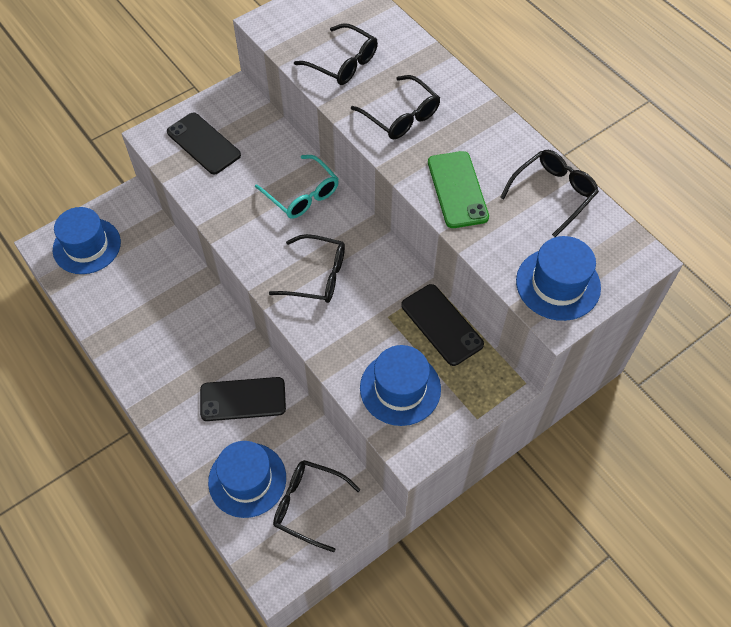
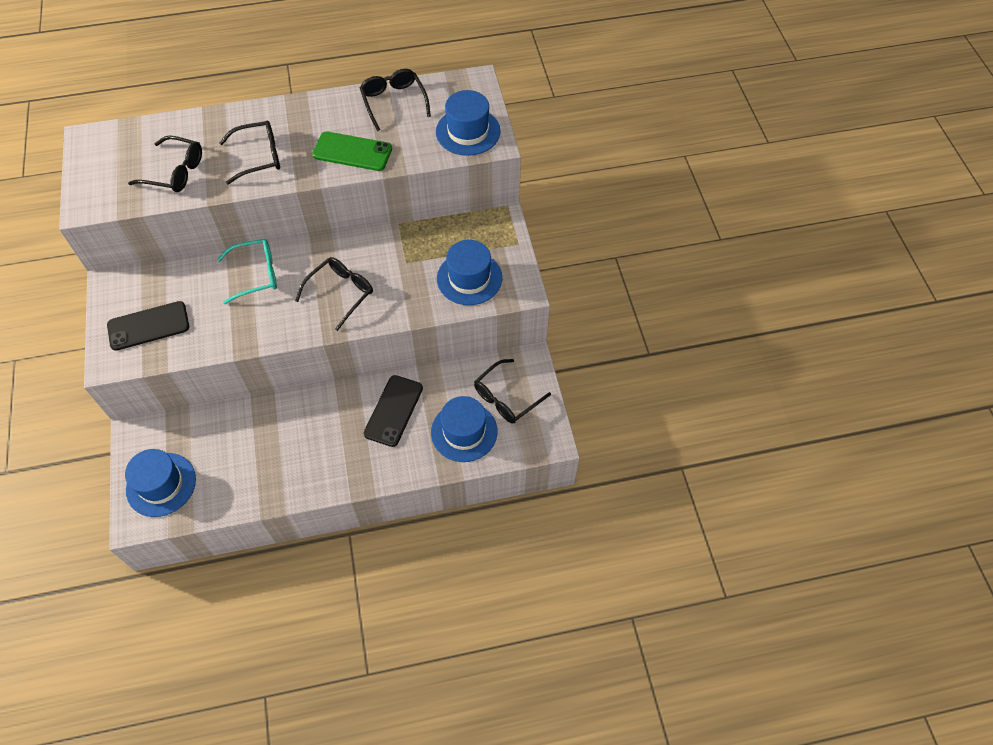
camera: 65 degrees left, 0 degrees up
(343, 63) = (175, 172): black glasses -> black glasses turned 45 degrees clockwise
(441, 325) = (433, 233): black phone -> none

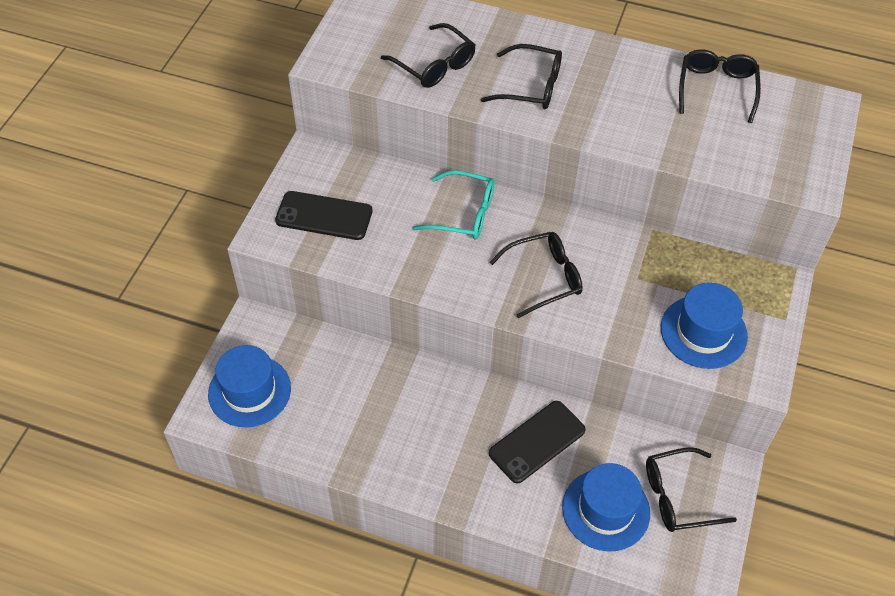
camera: 30 degrees right, 5 degrees down
(352, 152) = (638, 125): green phone -> none
(468, 131) = (788, 159): blue hat -> none

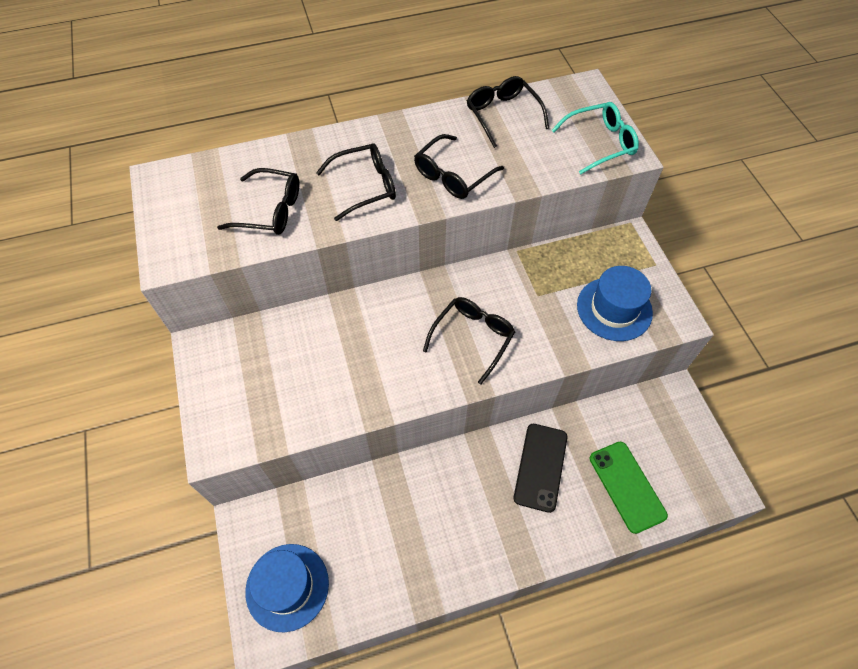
camera: 35 degrees left, 5 degrees up
(324, 216) = (255, 396): black phone -> none
(463, 213) = (370, 322): turquoise glasses -> turquoise glasses (600, 143)
(606, 510) = (627, 486): blue hat -> green phone
(678, 496) = (663, 440): black glasses -> black glasses (453, 175)

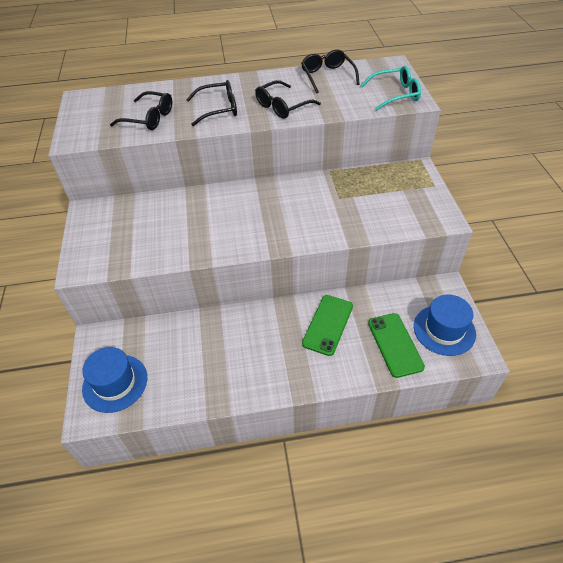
camera: 10 degrees right, 10 degrees down
(472, 338) = (284, 219): black glasses -> none
(540, 467) = (328, 324): black phone -> green phone
(614, 309) = (396, 210): blue hat -> blue hat (444, 330)

